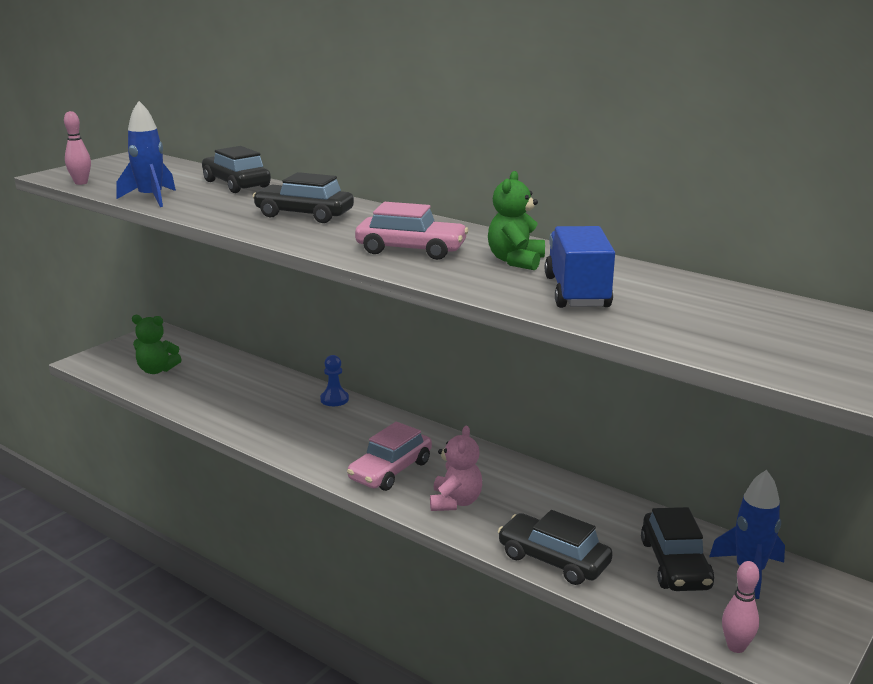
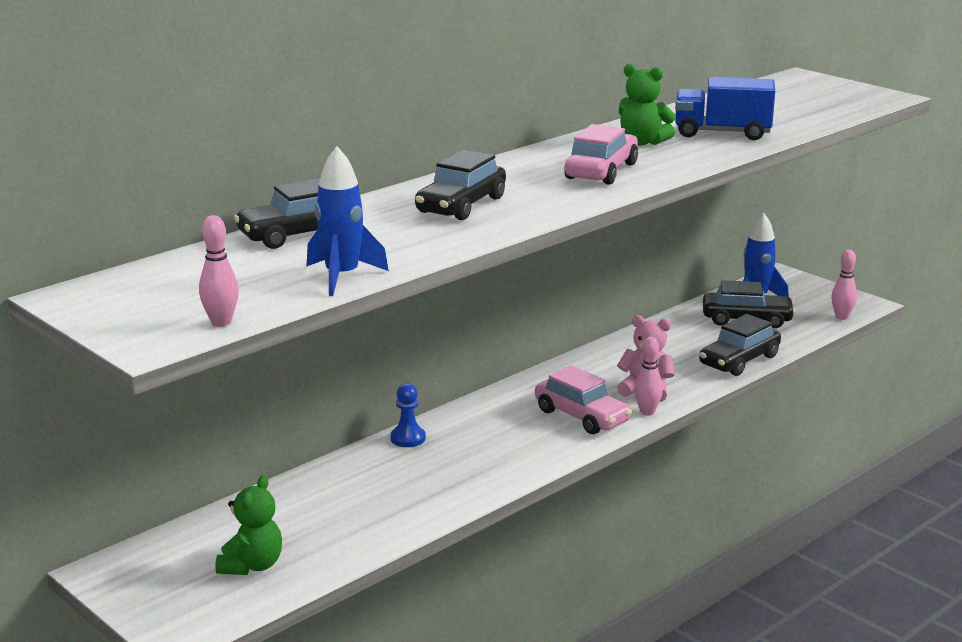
camera: 80 degrees left, 0 degrees up
(408, 504) = (647, 412): none -> pink bowling pin

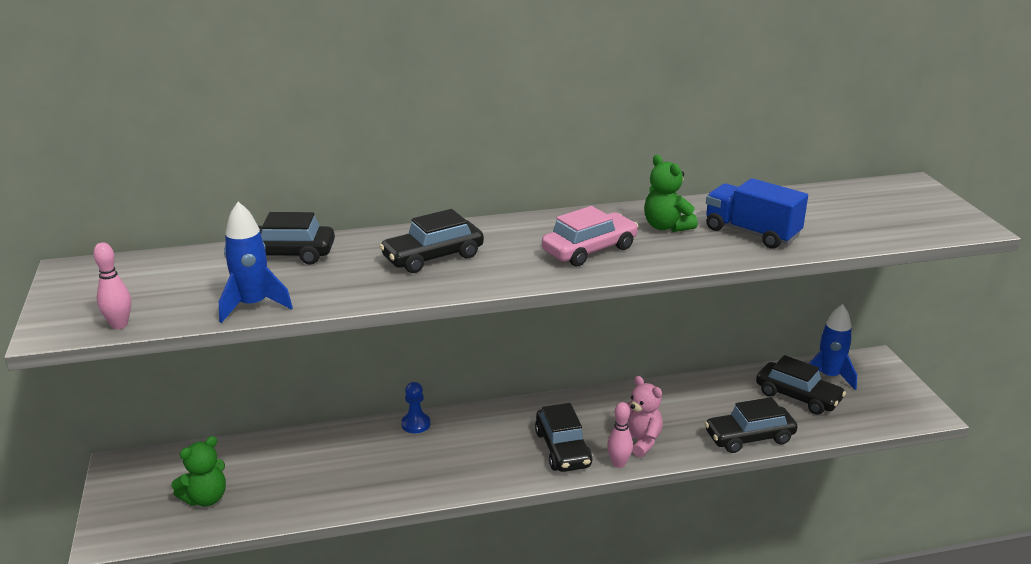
camera: 30 degrees right, 5 degrees up
(582, 416) = (562, 449): pink car -> black car
(841, 317) = (891, 421): pink bowling pin -> none

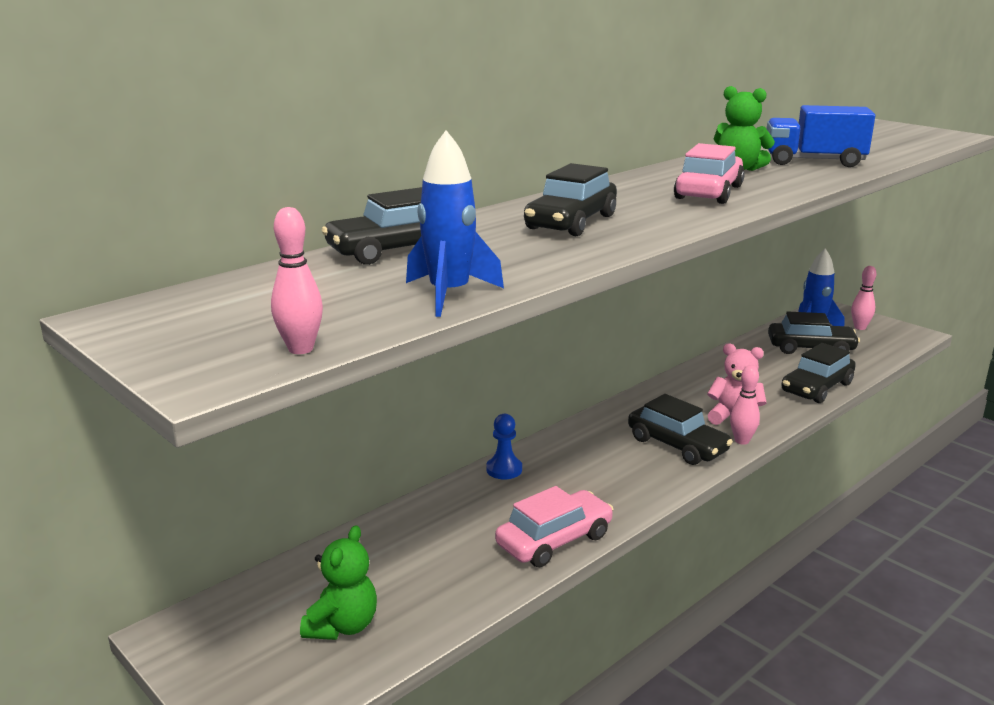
camera: 30 degrees left, 5 degrees down
(387, 491) = (554, 540): none -> pink car
(878, 389) = (860, 327): none -> pink bowling pin

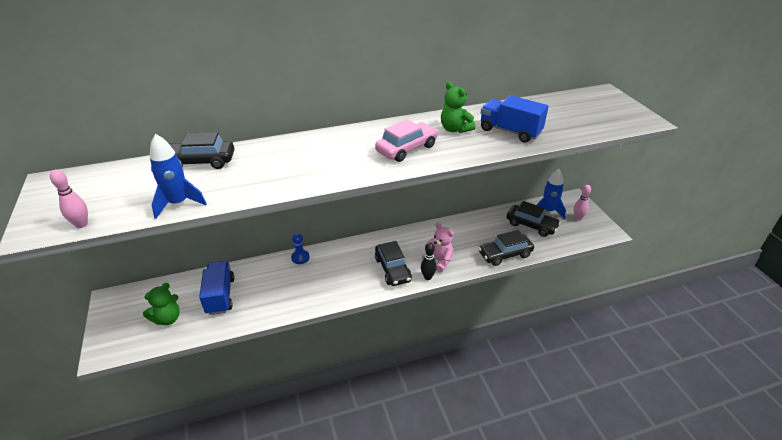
camera: 25 degrees right, 15 degrees up
(414, 561) = (220, 296): none -> blue truck
(554, 540) = (285, 306): pink car -> none
(571, 222) = (302, 159): black car -> none
(742, 441) = (427, 277): pink bowling pin -> black bowling pin

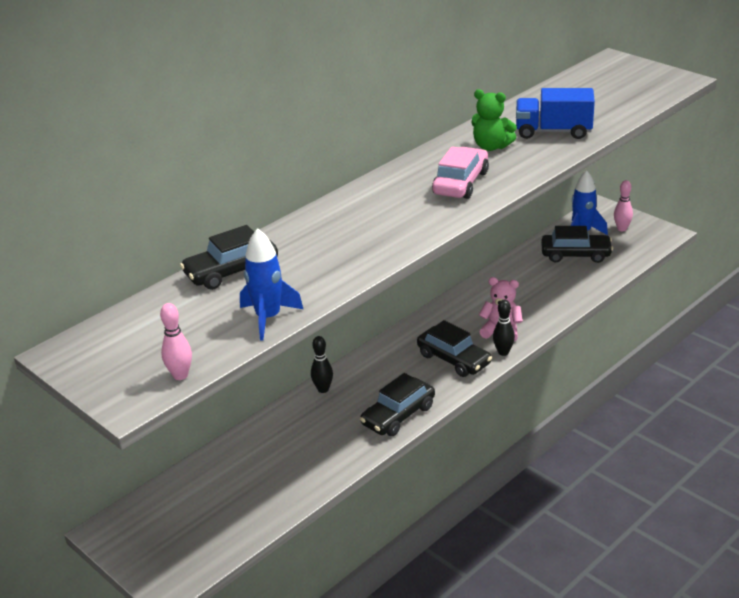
camera: 25 degrees left, 5 degrees down
(167, 318) = (216, 518): green teddy bear -> none
(220, 296) = (260, 468): blue truck -> none
(300, 257) = (323, 389): blue pawn -> black bowling pin
(505, 254) = (571, 296): black car -> black car (398, 415)

